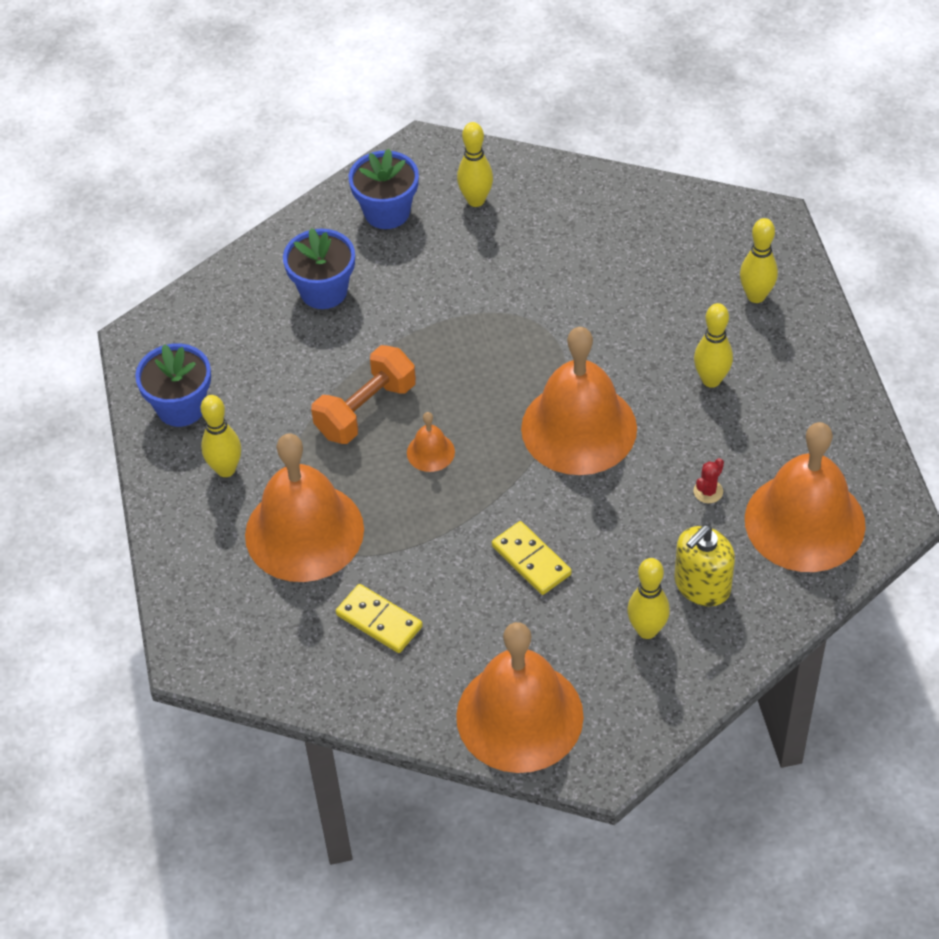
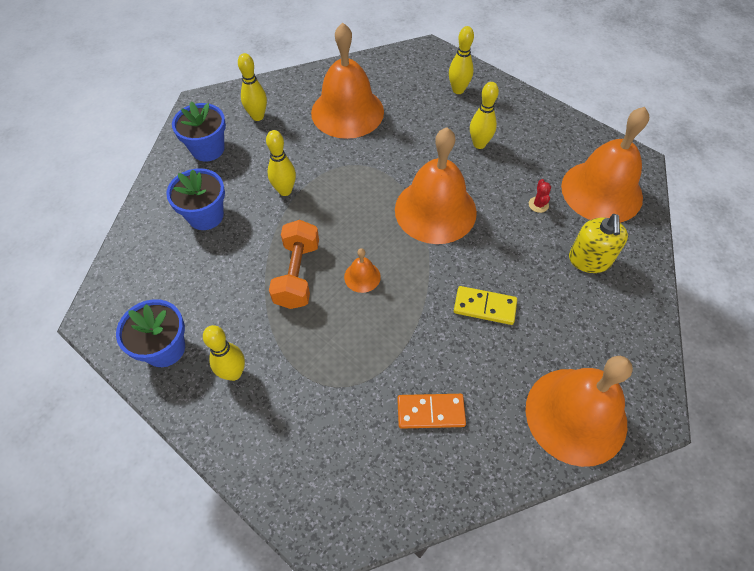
camera: 40 degrees left, 5 degrees up
(304, 531) = (326, 382): orange bell -> orange bell (347, 112)
(379, 620) = (430, 412): yellow domino -> orange domino
(647, 630) = (589, 306): yellow bowling pin -> yellow bowling pin (285, 191)

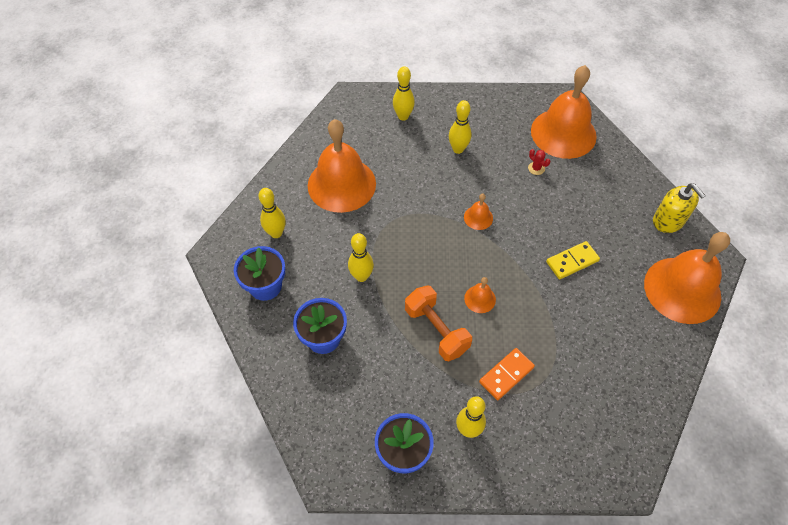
camera: 40 degrees left, 0 degrees up
(430, 412) = (608, 353): orange domino -> orange domino (506, 374)
(435, 210) = (478, 217): orange bell -> orange bell, size x0.41
(589, 260) = (599, 185): yellow soap dispenser -> yellow soap dispenser (668, 221)

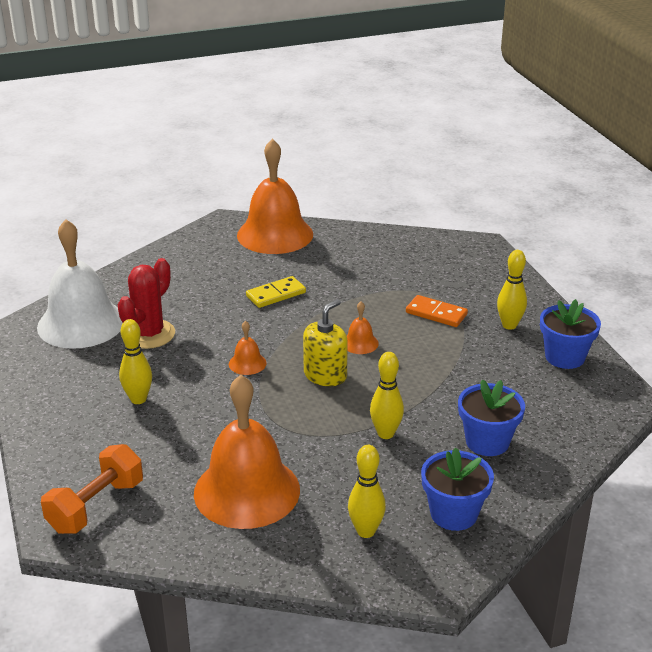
camera: 110 degrees left, 25 degrees down
(403, 116) = (88, 463): yellow bowling pin -> none
(436, 330) = (418, 364): orange dumbbell -> orange dumbbell (96, 506)
(536, 168) = (149, 334): red cactus -> red cactus, size x2.34
(563, 133) = (81, 323): orange bell -> white bell
(572, 261) = (276, 294): yellow domino -> yellow domino turned 75 degrees counterclockwise
(668, 221) = (192, 247): yellow soap dispenser -> yellow soap dispenser (325, 375)

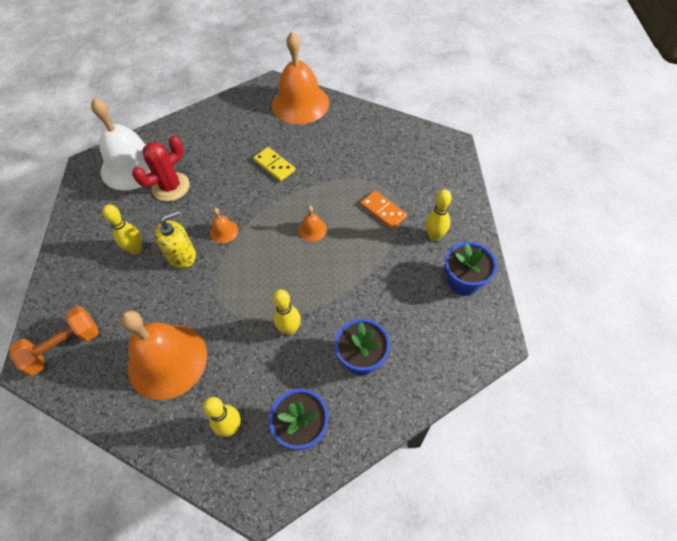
camera: 20 degrees right, 25 degrees up
(276, 294) = (274, 165): yellow domino -> yellow domino turned 60 degrees clockwise
(325, 375) = (273, 257): yellow soap dispenser -> yellow soap dispenser (182, 255)

